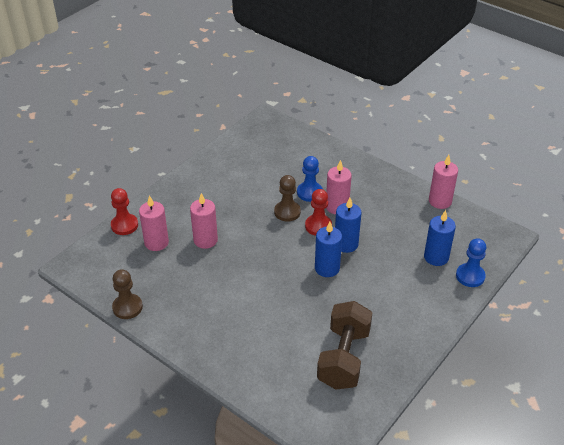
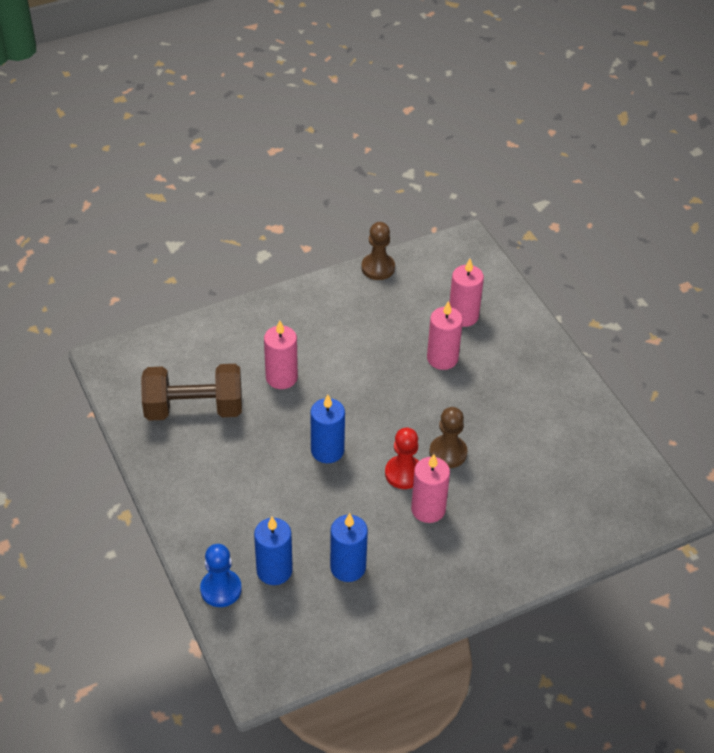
camera: 115 degrees right, 5 degrees up
(124, 225) = (509, 298): red pawn -> none
(309, 192) = (473, 492): blue pawn -> none
(343, 358) = (194, 409): brown dumbbell -> brown dumbbell turned 45 degrees counterclockwise
(346, 244) = (355, 487): blue candle -> blue candle (348, 567)
(440, 201) = (372, 635): pink candle -> pink candle (281, 377)

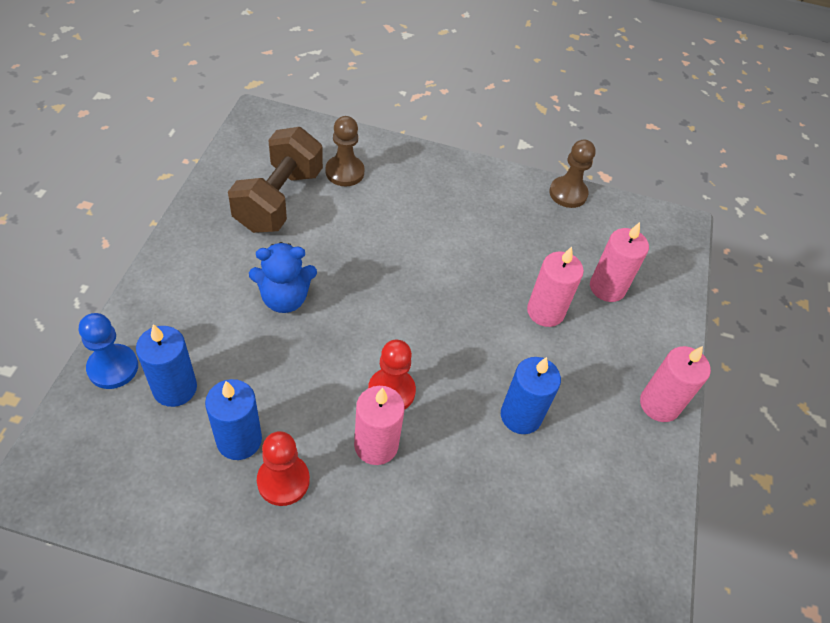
camera: 35 degrees right, 5 degrees up
(194, 409) = (279, 200): brown dumbbell -> brown dumbbell turned 75 degrees clockwise
(276, 468) = (284, 298): none -> blue teddy bear
(281, 377) = (379, 225): pink candle -> pink candle (659, 404)
(327, 450) = (346, 316): blue candle -> blue candle (521, 416)
(398, 567) = (283, 481): none -> red pawn
(448, 453) = (455, 405): brown pawn -> brown pawn (345, 172)

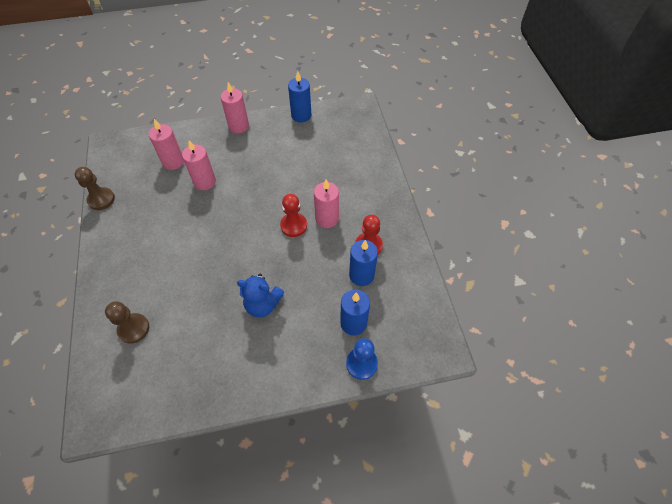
camera: 110 degrees left, 5 degrees up
(279, 200) = (181, 355): brown dumbbell -> none
(284, 298) = (263, 304): blue teddy bear -> blue teddy bear turned 135 degrees clockwise
(521, 416) = (276, 171): blue candle -> blue candle (301, 115)

